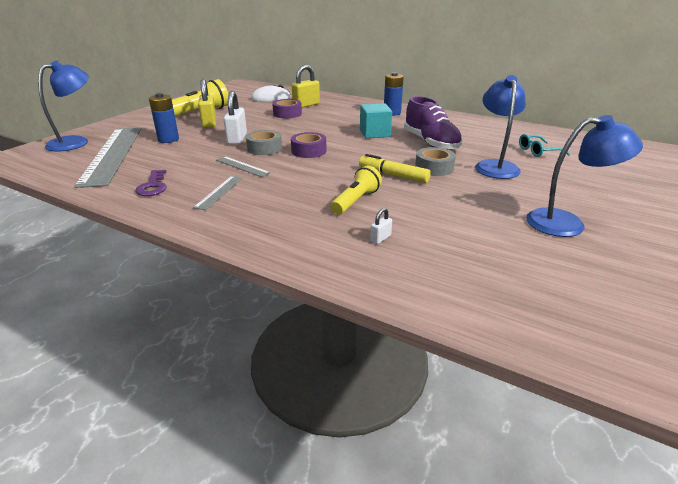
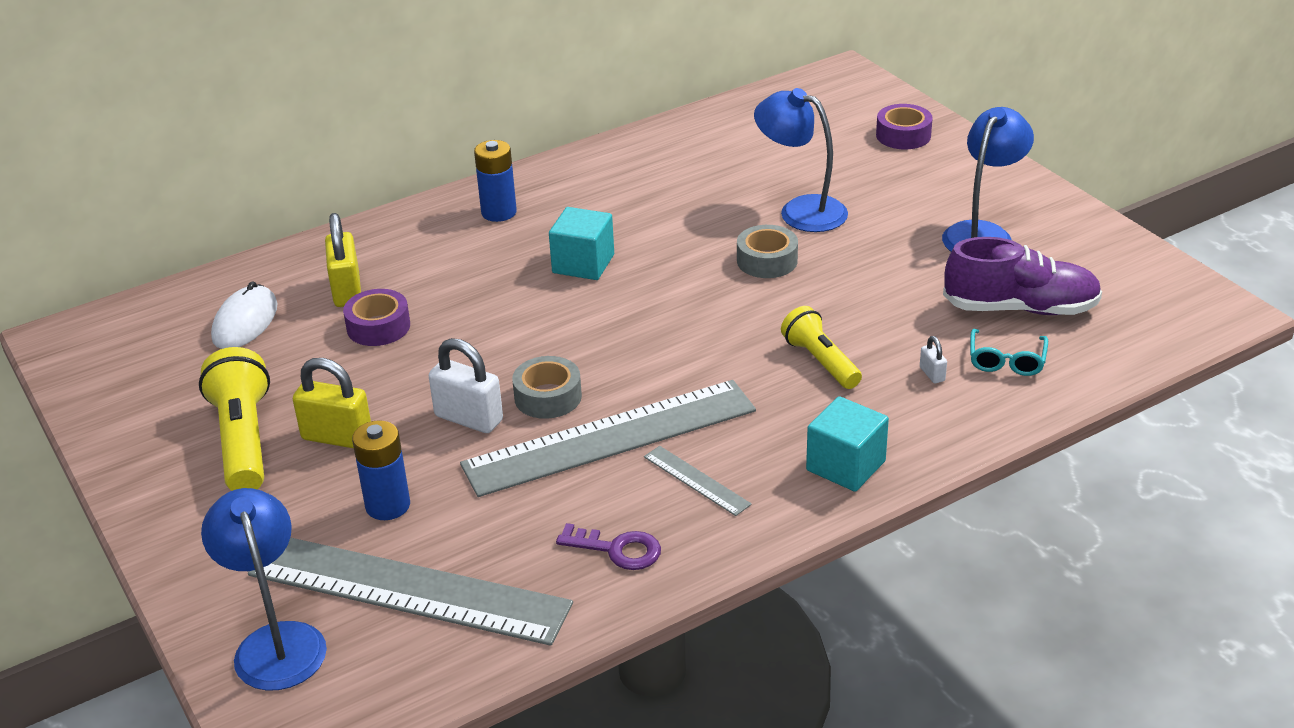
camera: 60 degrees left, 5 degrees up
(242, 166) = (610, 438): grey ruler -> grey ruler, size x2.41
(258, 229) = (845, 466): none -> turquoise cube
(309, 151) = (602, 353): purple tape -> purple tape (903, 135)
(393, 175) = (764, 304): yellow marker -> none
(430, 143) = (674, 228): purple shoe -> purple shoe (1020, 308)
(538, 151) = (782, 156): turquoise glasses -> turquoise glasses (1006, 360)

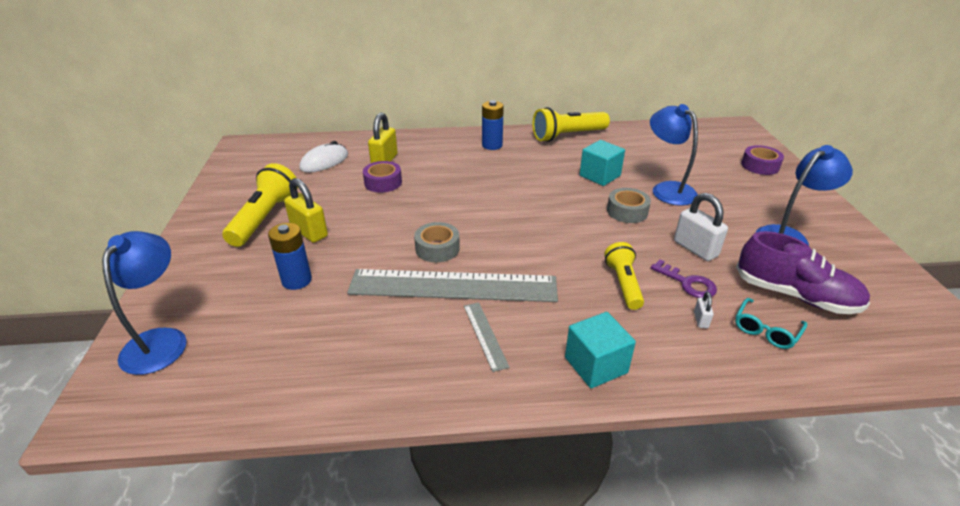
camera: 25 degrees right, 0 degrees up
(408, 589) = (258, 337): grey ruler -> none
(469, 418) = (384, 246): white padlock -> white padlock (695, 249)
(583, 264) = (516, 182): turquoise cube -> turquoise cube (599, 176)
(604, 162) = (567, 136): none -> yellow flashlight
(618, 549) = (398, 364): purple key -> purple key (688, 283)

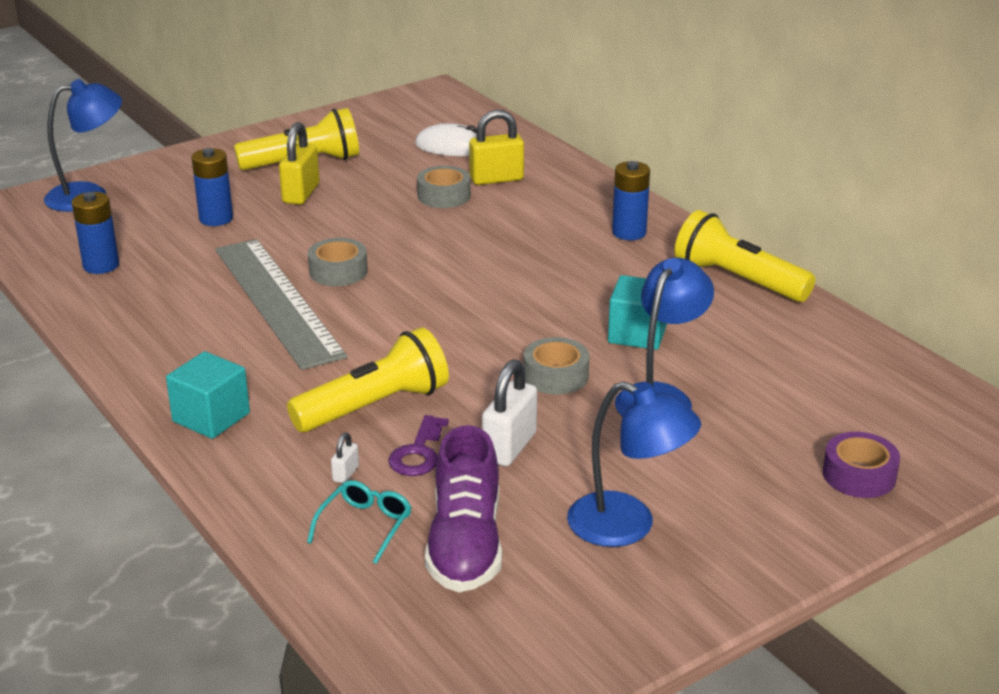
camera: 60 degrees right, 5 degrees down
(299, 366) = (101, 265): none -> blue battery
(383, 182) = (444, 196): purple tape -> grey tape
(485, 335) = (211, 342): grey ruler -> none
(623, 284) = (375, 406): yellow flashlight -> yellow flashlight, size x1.55
(700, 320) = (345, 474): white padlock -> white padlock turned 45 degrees counterclockwise
(766, 330) = (365, 526): turquoise glasses -> turquoise glasses turned 105 degrees clockwise

